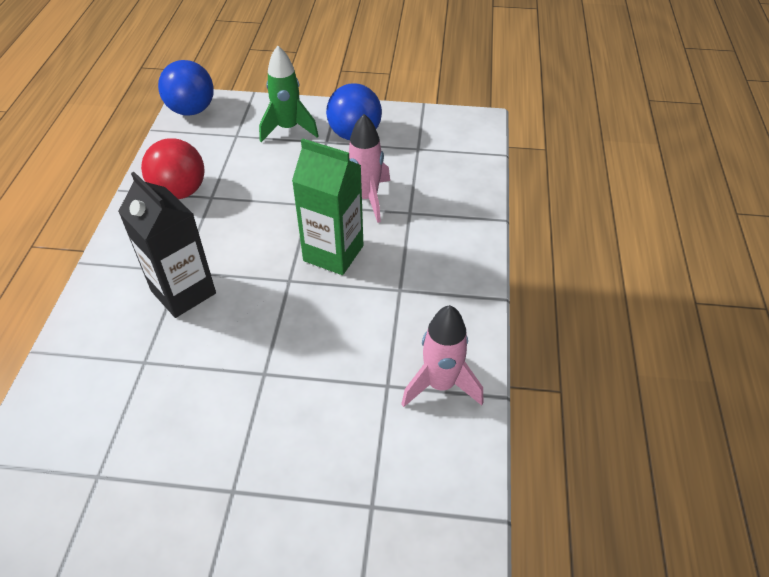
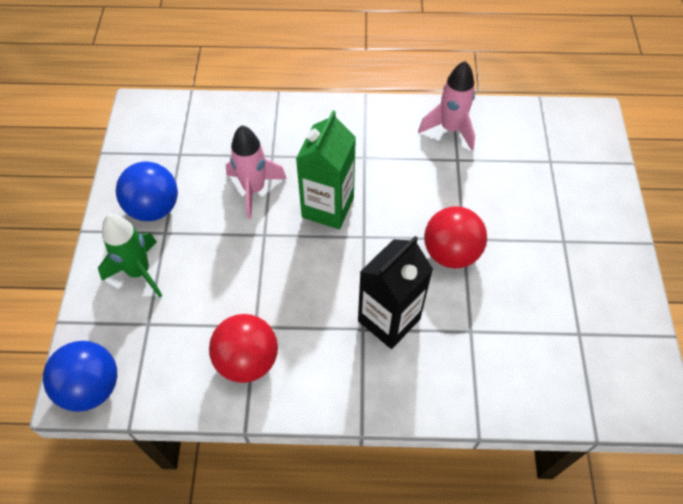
camera: 95 degrees left, 10 degrees up
(248, 357) = (451, 253): none -> red ball

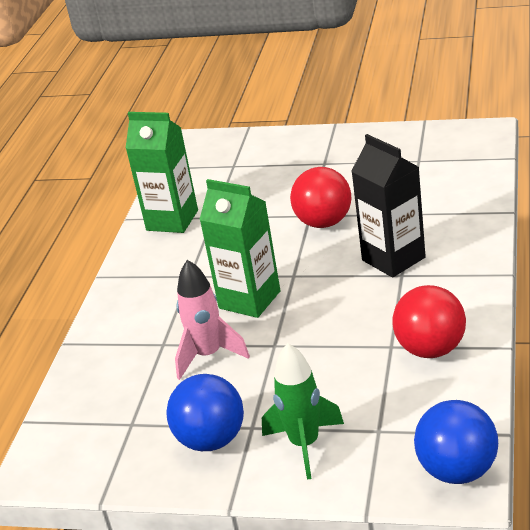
camera: 75 degrees left, 25 degrees down
(450, 129) = (172, 220): pink rocket -> green carton

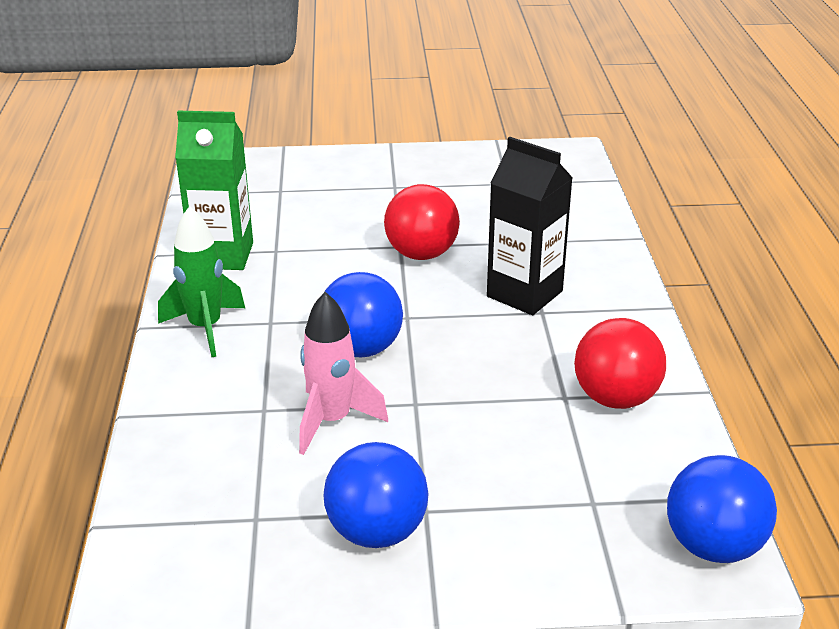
camera: 20 degrees left, 0 degrees up
(249, 300) = (361, 349): green carton -> blue ball
(305, 445) = (505, 528): green rocket -> green rocket (205, 328)

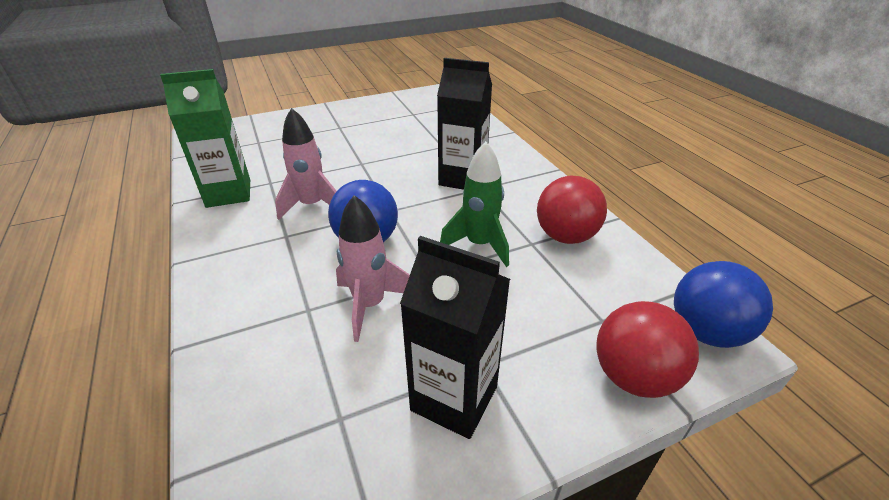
camera: 20 degrees left, 5 degrees up
(205, 328) = (232, 252): green rocket -> green rocket (479, 245)
(315, 291) = (312, 205): none -> pink rocket
(377, 532) = (454, 398): blue ball -> black carton
(421, 254) = (379, 166): red ball -> red ball (633, 376)

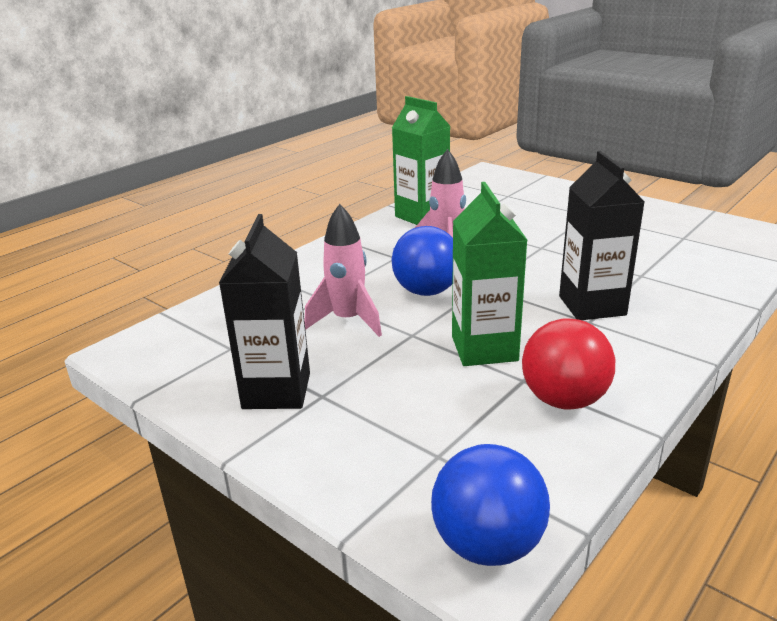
camera: 65 degrees right, 10 degrees down
(479, 245) = (484, 348): green rocket -> green carton
(633, 376) = (369, 491): red ball -> none

